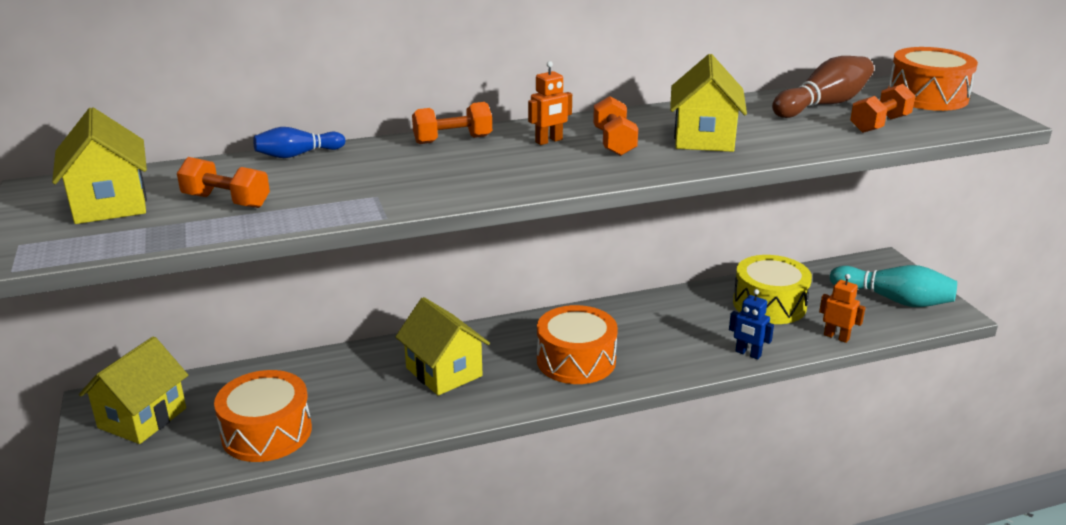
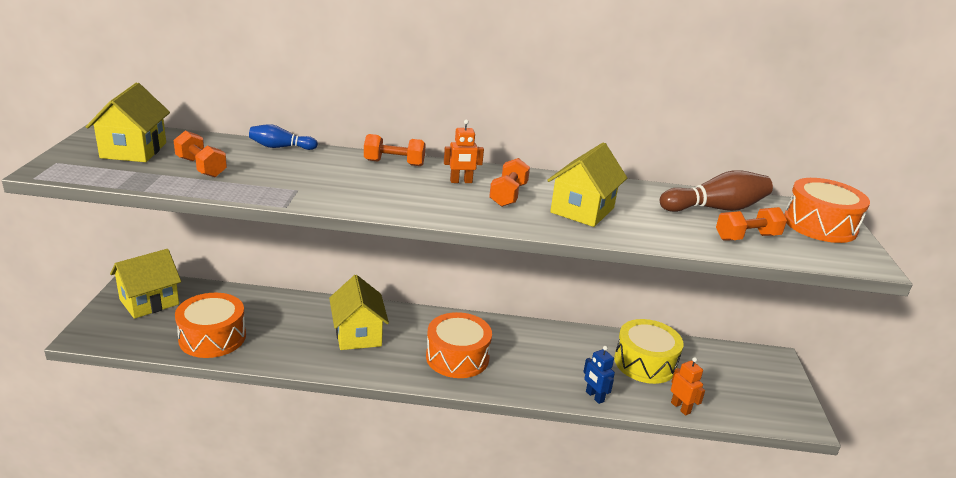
camera: 20 degrees right, 0 degrees up
(894, 300) = (758, 393): turquoise bowling pin -> none

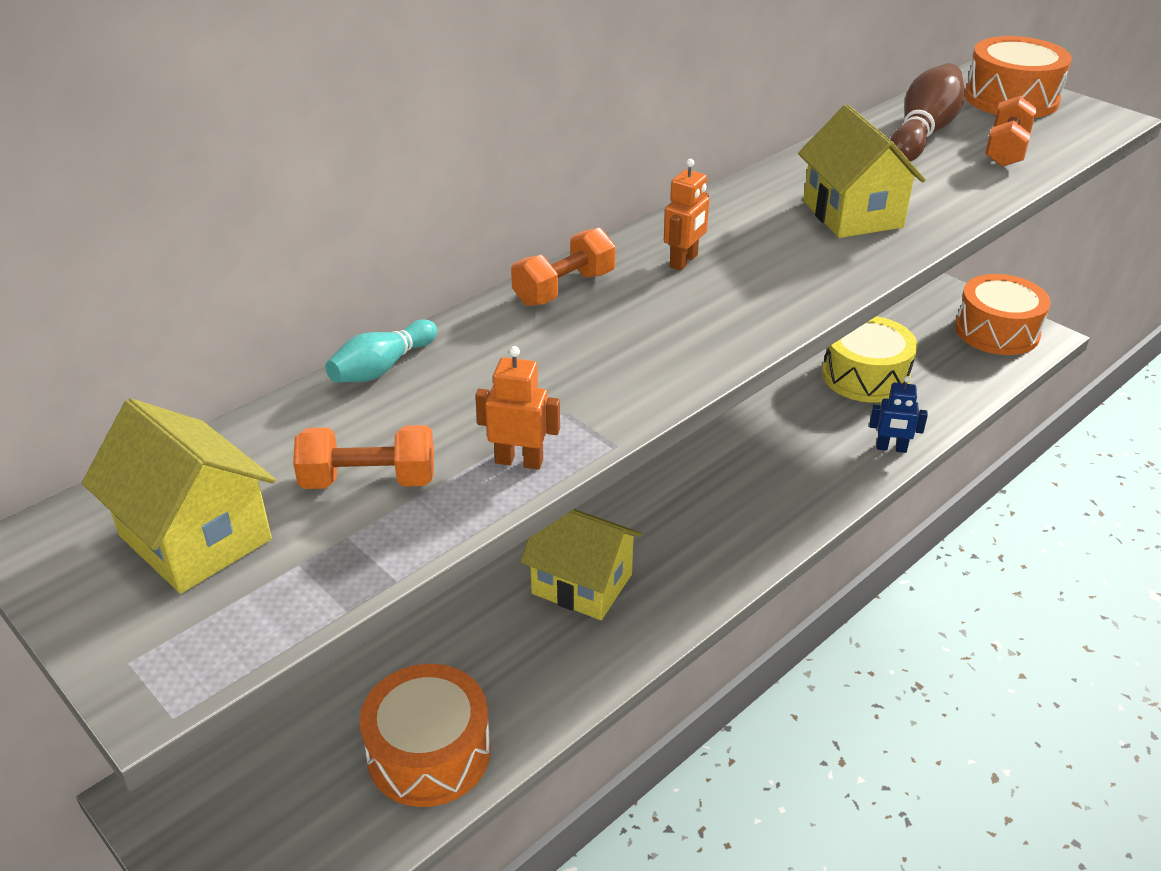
camera: 45 degrees left, 10 degrees up
(149, 302) = (236, 796): yellow house -> none
(281, 147) = (382, 368): blue bowling pin -> turquoise bowling pin
(457, 357) = (720, 516): orange drum -> orange drum (997, 331)
(508, 195) = (761, 245): orange dumbbell -> none
(680, 408) = (959, 399): orange robot -> orange robot (519, 461)

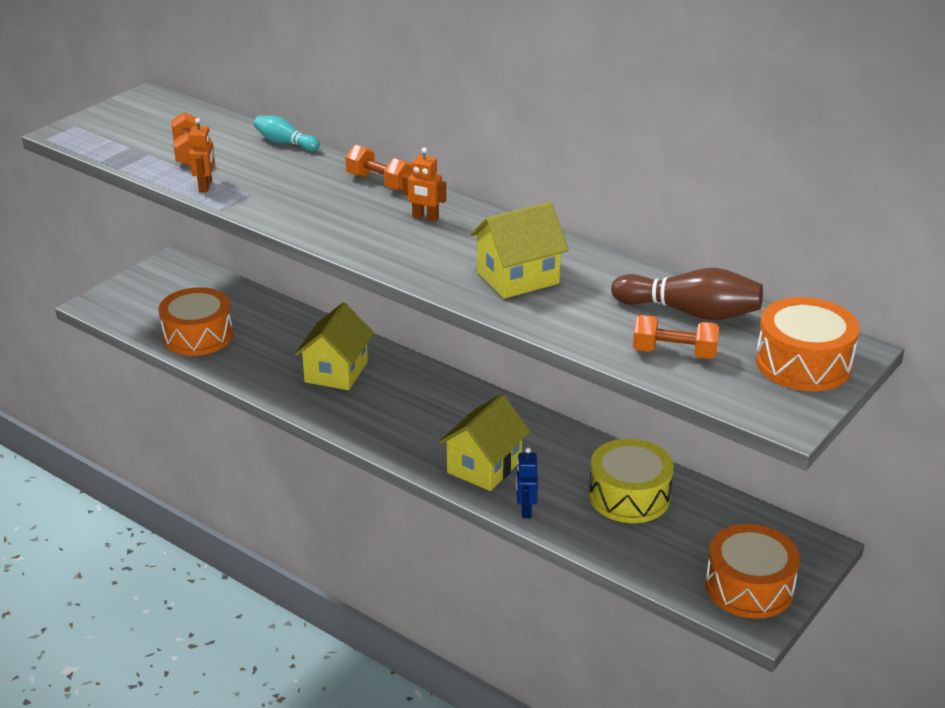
camera: 80 degrees right, 5 degrees down
(195, 538) = (148, 124): yellow house -> yellow house (484, 467)

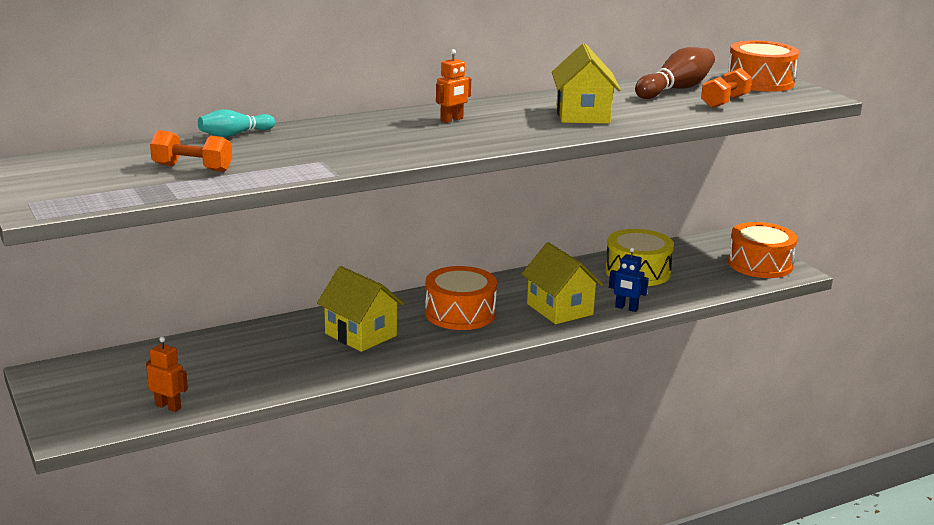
camera: 65 degrees left, 10 degrees down
(198, 336) = (214, 386): orange drum -> orange drum (460, 313)
(205, 186) = (279, 173): orange robot -> orange robot (168, 406)
(379, 182) = (367, 121): orange dumbbell -> none

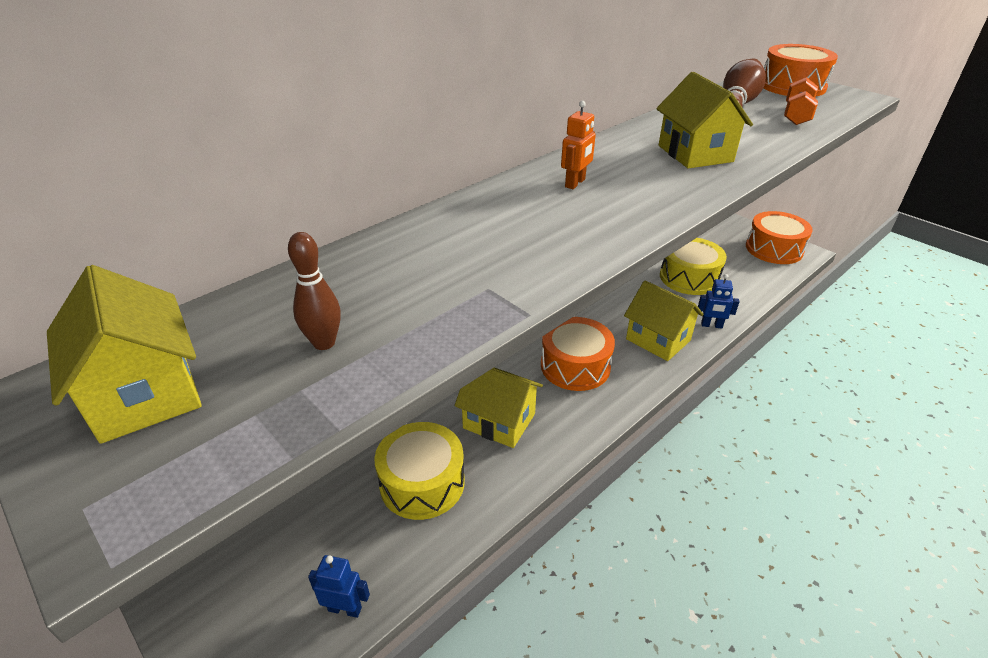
camera: 15 degrees left, 15 degrees up
(74, 172) = (145, 393): none -> yellow house
(168, 406) = (345, 608): orange robot -> blue robot
(192, 168) = (324, 343): orange dumbbell -> brown bowling pin
(234, 134) = (344, 256): turquoise bowling pin -> none
(268, 357) = (422, 483): none -> yellow drum

